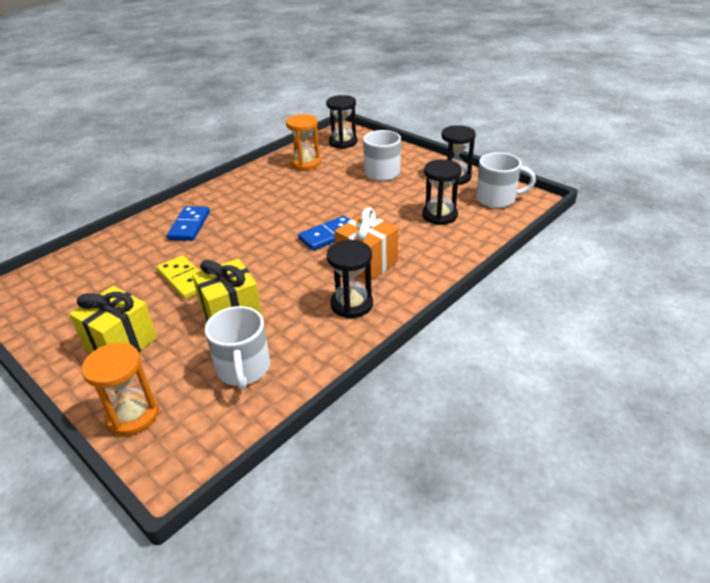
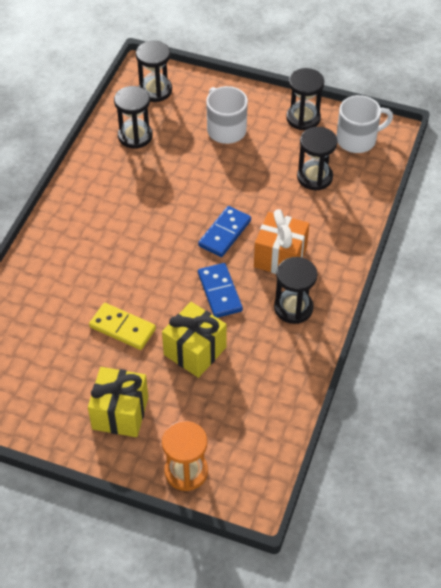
camera: 25 degrees left, 15 degrees up
(189, 225) = (74, 261): blue domino -> blue domino (219, 292)
(243, 369) = (244, 401): white mug -> none
(305, 163) = (135, 136): orange hourglass -> black hourglass

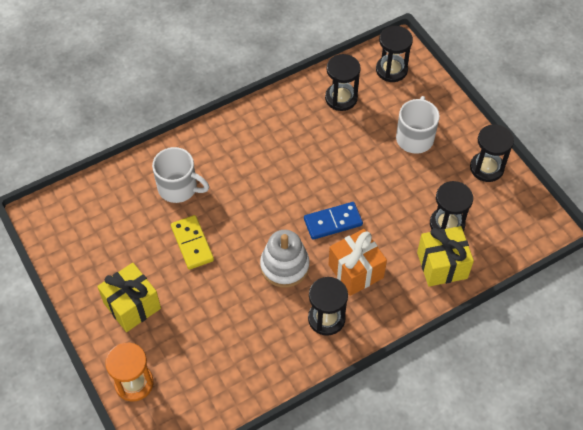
camera: 40 degrees right, 5 degrees up
(195, 351) = (224, 298): yellow gift -> yellow gift (442, 265)
(219, 292) = (284, 266): blue domino -> white stacking toy
(357, 139) = (514, 216): white mug -> white mug (179, 188)

